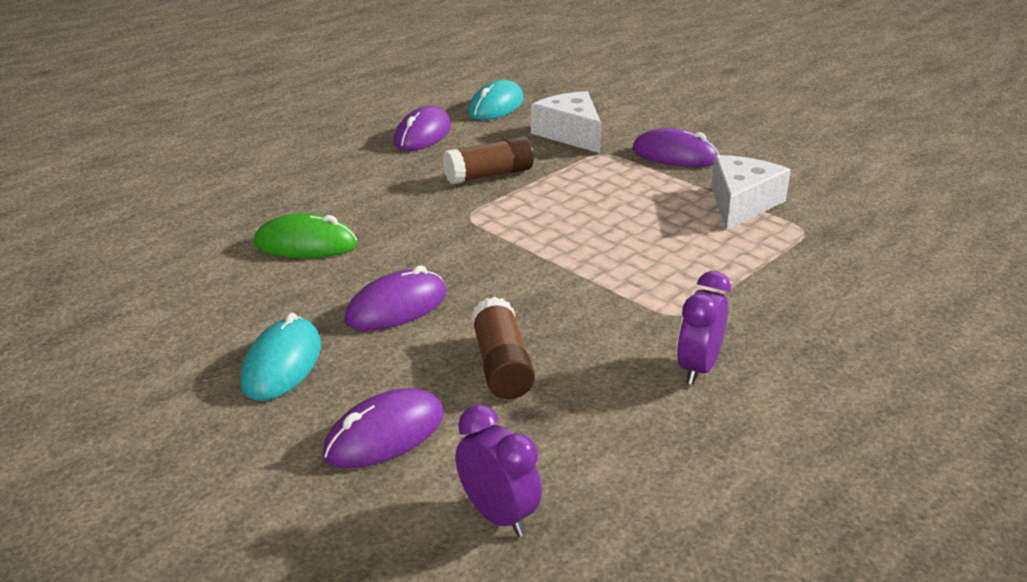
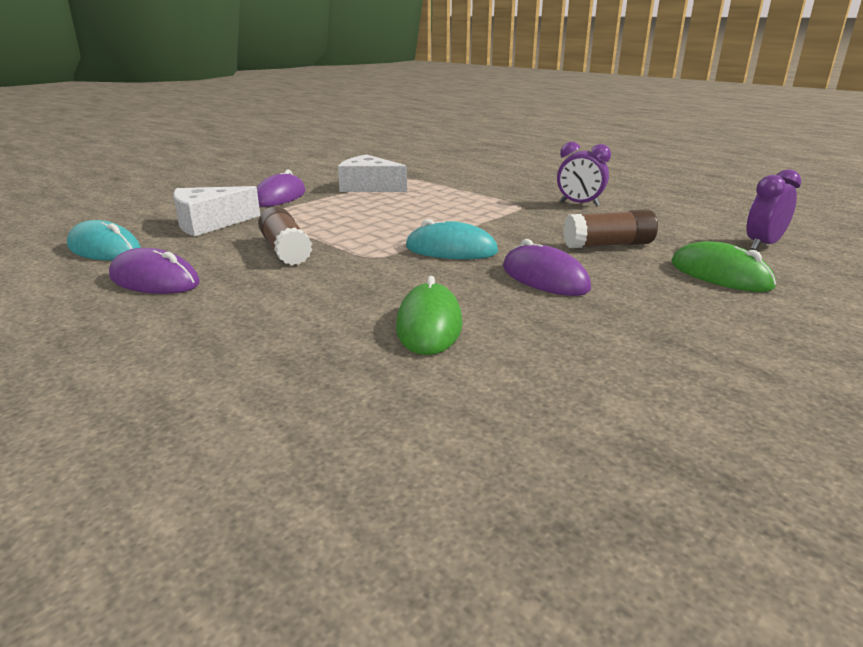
camera: 90 degrees left, 5 degrees down
(282, 364) = (663, 317): turquoise mouse -> turquoise mouse (451, 250)
(384, 435) = (720, 275): purple mouse -> green mouse

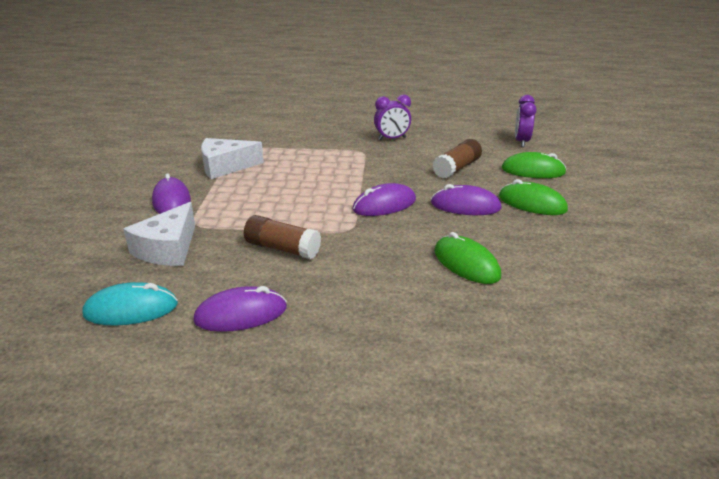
camera: 40 degrees left, 5 degrees up
(451, 250) = (384, 205): turquoise mouse -> purple mouse
(646, 304) = (532, 203): none -> green mouse

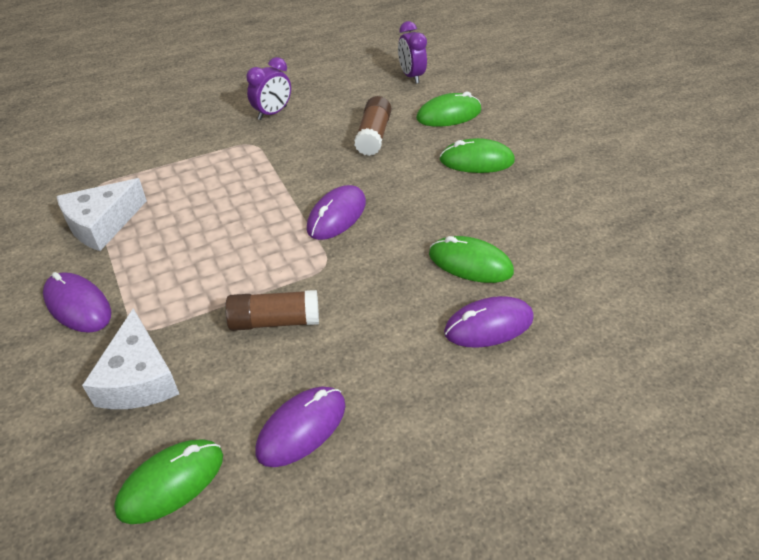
camera: 30 degrees left, 15 degrees up
(131, 309) = (171, 483): turquoise mouse -> green mouse
(465, 206) = (418, 187): purple mouse -> purple mouse (488, 325)

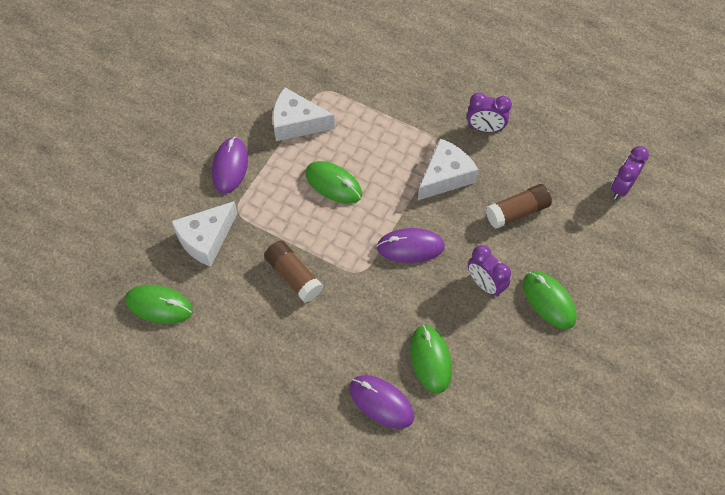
camera: 55 degrees right, 15 degrees up
(290, 157) = (445, 176): none -> white cheese
(301, 428) = (231, 344): purple mouse -> none
(424, 188) = (485, 284): none -> purple clock
(448, 115) = (592, 247): green mouse -> green mouse (333, 184)

